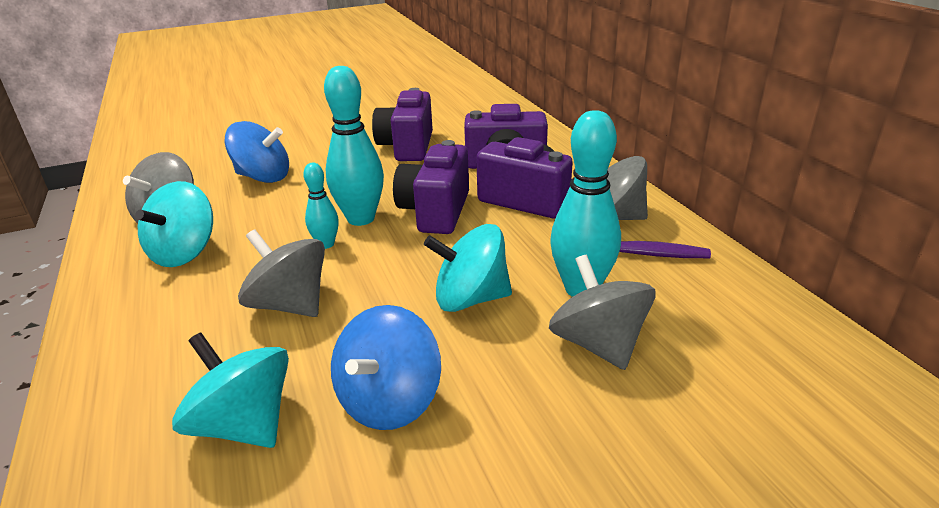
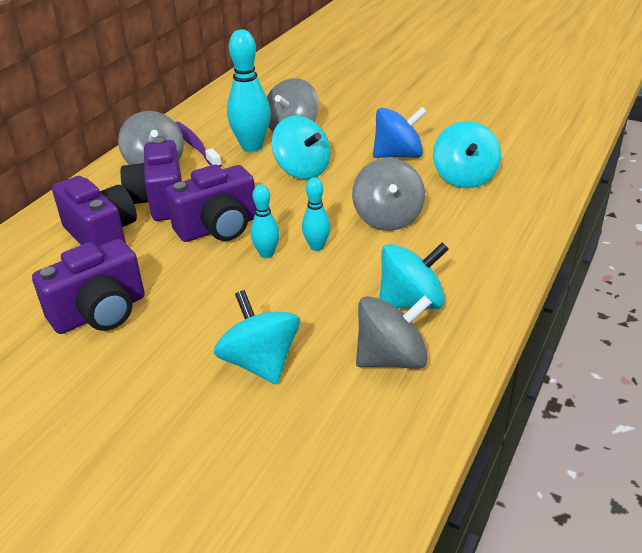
camera: 130 degrees left, 5 degrees up
(263, 177) = (260, 363): blue spinning top -> turquoise spinning top
(361, 219) = (266, 254): turquoise bowling pin -> turquoise bowling pin, size x0.54

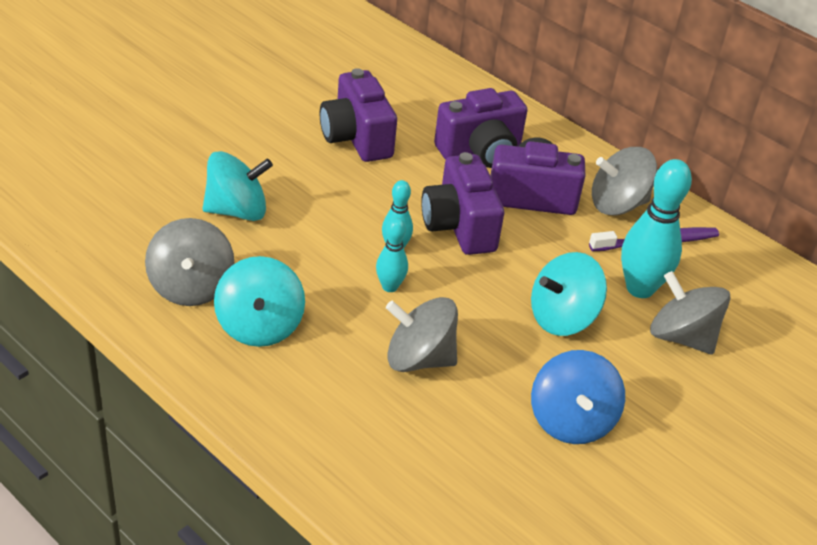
camera: 100 degrees right, 5 degrees up
(464, 177) = (484, 467): turquoise spinning top -> none

